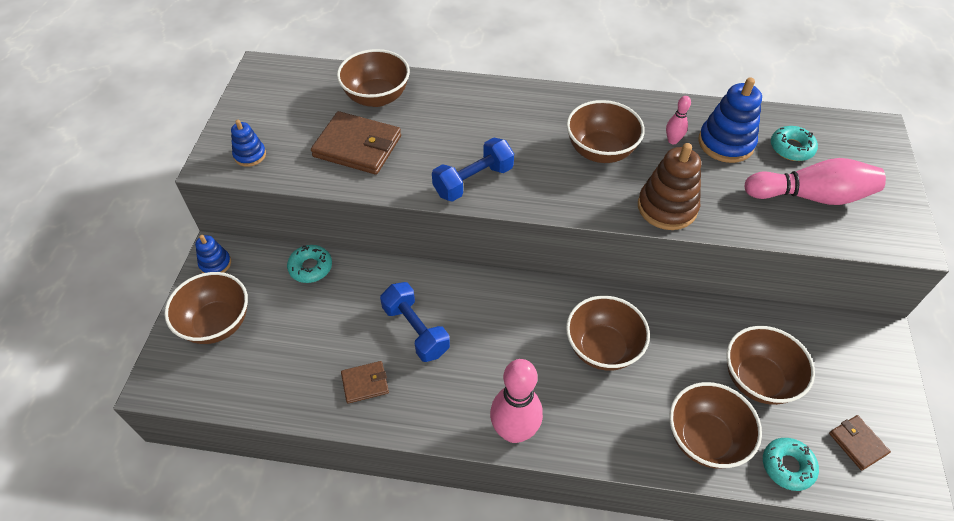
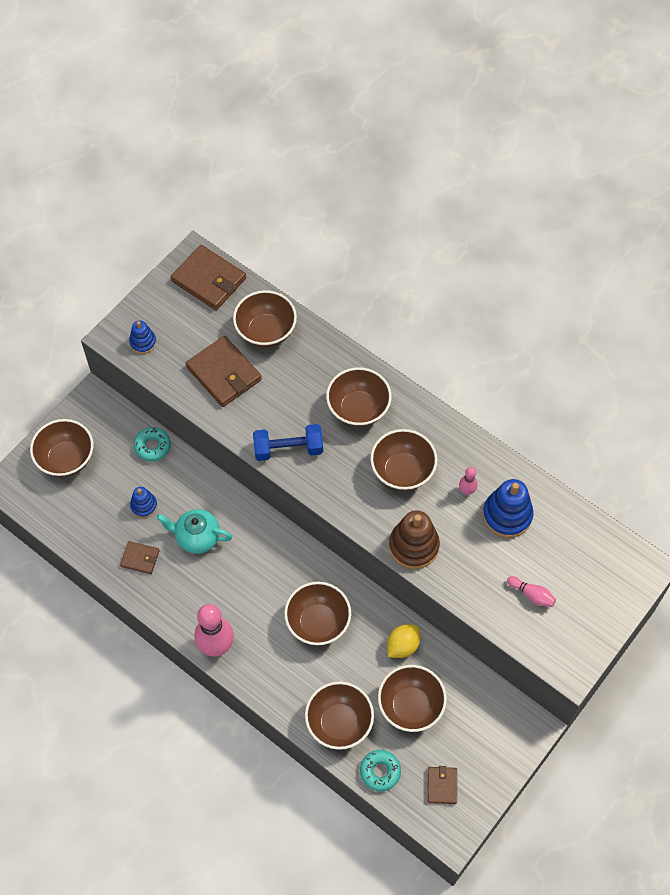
camera: 30 degrees right, 10 degrees up
(215, 264) = (88, 408): blue stacking toy -> blue stacking toy (144, 506)
(288, 80) = (209, 279): none -> brown wallet
(416, 330) = (197, 537): blue dumbbell -> turquoise teapot
(516, 120) = (358, 409): none -> brown bowl
(701, 326) = (402, 646): none -> yellow lemon
(791, 148) = (556, 547): turquoise donut -> none
(811, 196) = (532, 595): pink bowling pin -> pink bowling pin, size x0.48

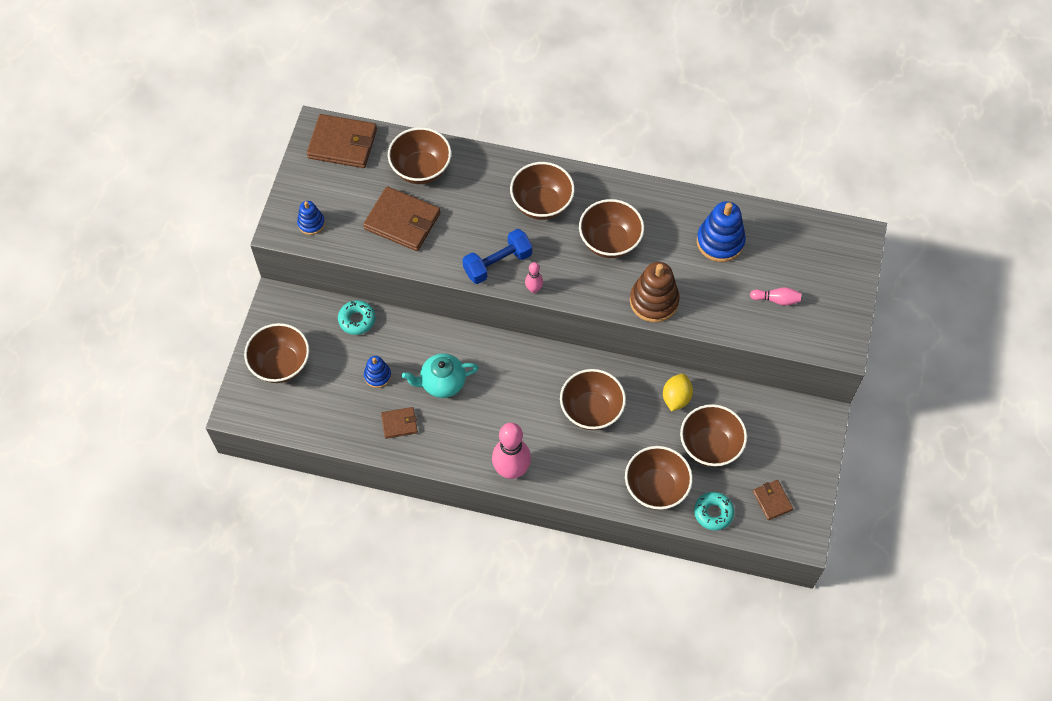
camera: 25 degrees left, 0 degrees up
(466, 491) = (674, 235): pink bowling pin -> pink bowling pin (534, 289)

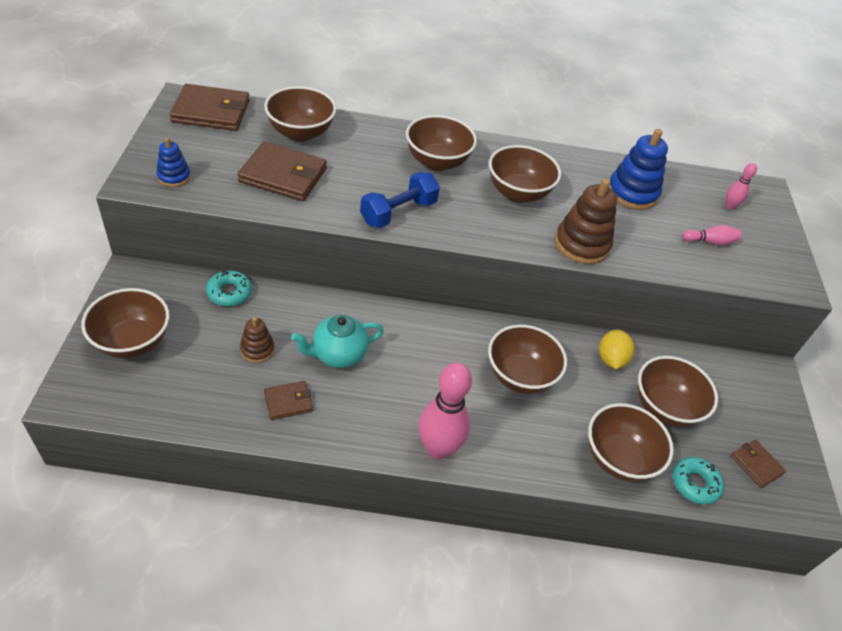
camera: 15 degrees left, 15 degrees down
(377, 376) = (257, 349): blue stacking toy -> brown stacking toy
(534, 289) = (444, 235): pink bowling pin -> pink bowling pin (730, 206)

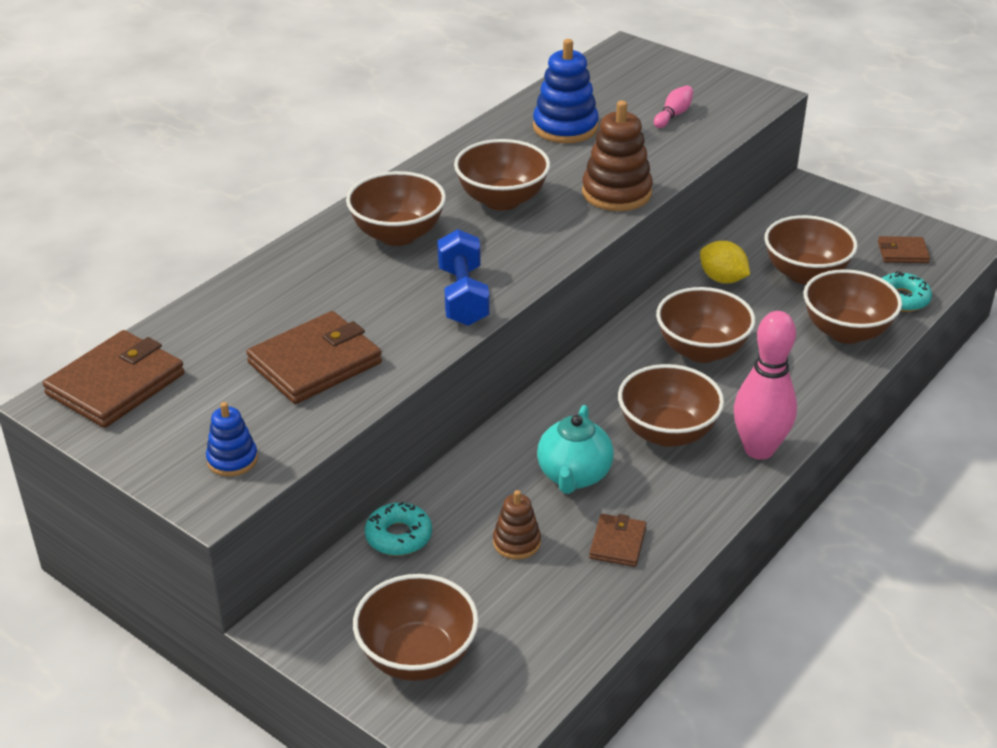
camera: 50 degrees left, 10 degrees down
(301, 133) = (241, 320): brown bowl -> brown bowl (667, 433)
(730, 206) = (633, 80): pink bowling pin -> none

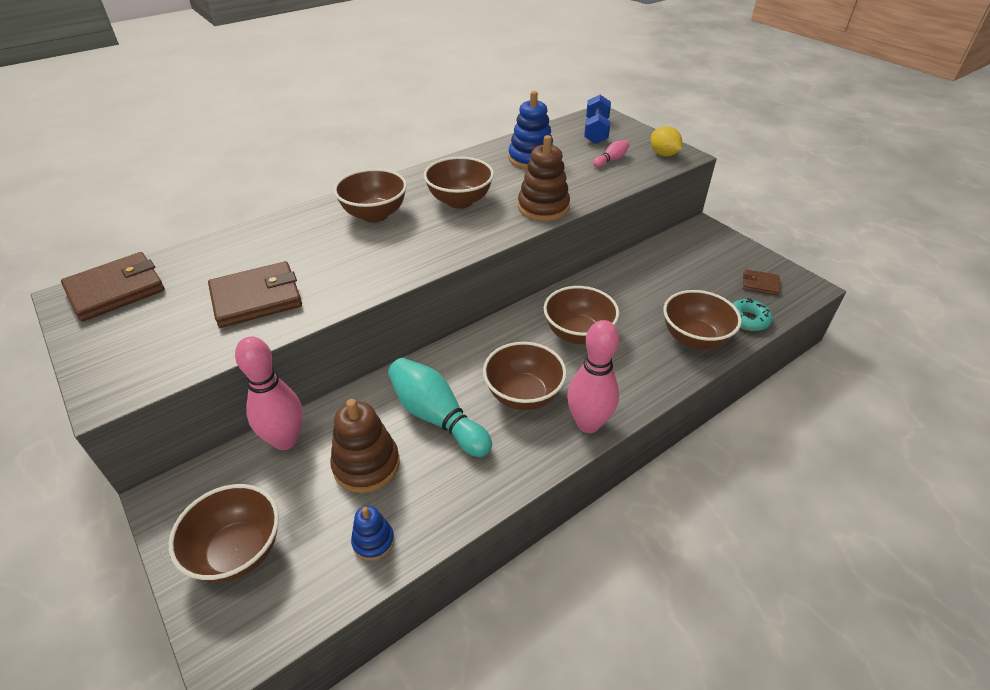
camera: 15 degrees right, 5 degrees up
(232, 460) = (145, 364): blue stacking toy -> blue stacking toy (373, 541)
(398, 536) = (285, 440): turquoise donut -> pink bowling pin
(463, 296) = (391, 265): blue dumbbell -> blue dumbbell (596, 132)
(516, 542) = (366, 465): brown stacking toy -> brown stacking toy, size x1.76
(574, 476) = (437, 417): turquoise teapot -> turquoise bowling pin
(617, 543) = (441, 483): brown wallet -> none
(722, 279) = (616, 282): yellow lemon -> yellow lemon (663, 154)
(805, 274) = (679, 288): brown bowl -> none

